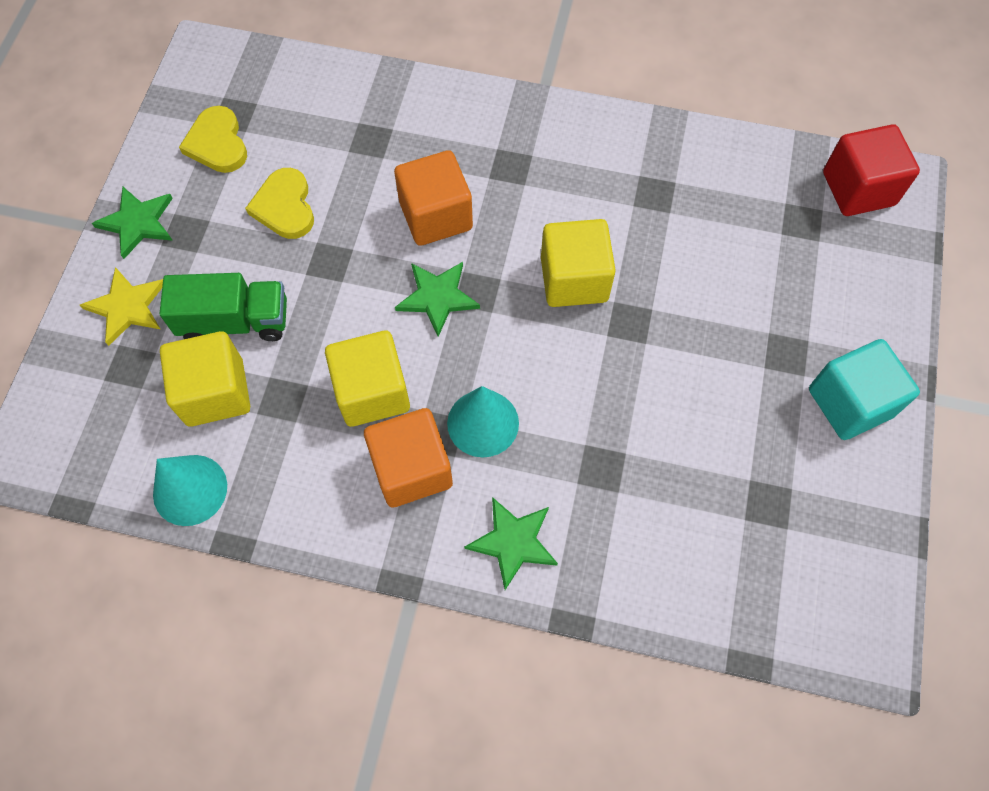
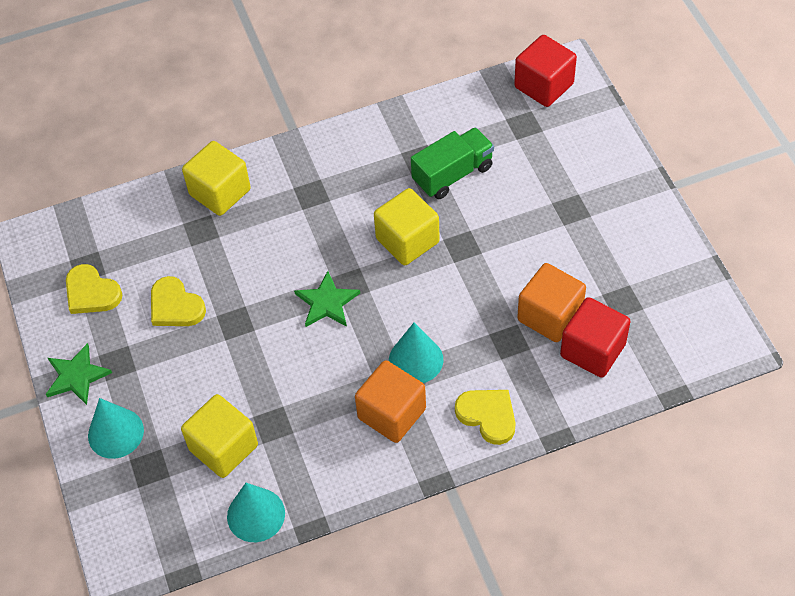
camera: 30 degrees left, 10 degrees down
(127, 307) = (115, 433): yellow star -> turquoise cone
(235, 321) = (200, 397): green truck -> green truck (452, 174)
(372, 392) = (329, 384): yellow cube -> yellow cube (220, 192)
(436, 216) = (285, 253): orange cube -> orange cube (550, 316)
(513, 542) = (488, 416): green star -> yellow heart
(690, 541) = (592, 350): none -> red cube
(850, 402) = (628, 215): turquoise cube -> none

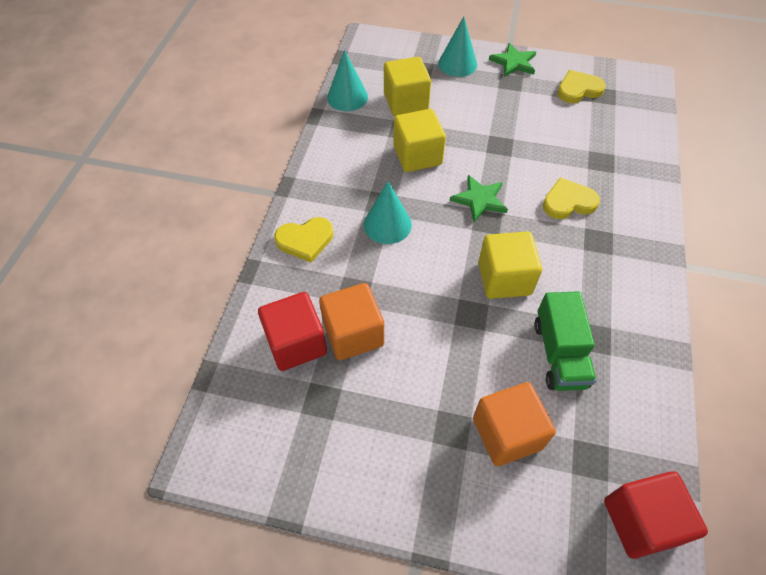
camera: 120 degrees right, 0 degrees up
(175, 306) = (537, 122): yellow heart -> yellow heart (568, 202)
(220, 192) = (635, 186): yellow cube -> yellow cube (417, 156)
(392, 413) = (356, 189): orange cube -> orange cube (507, 433)

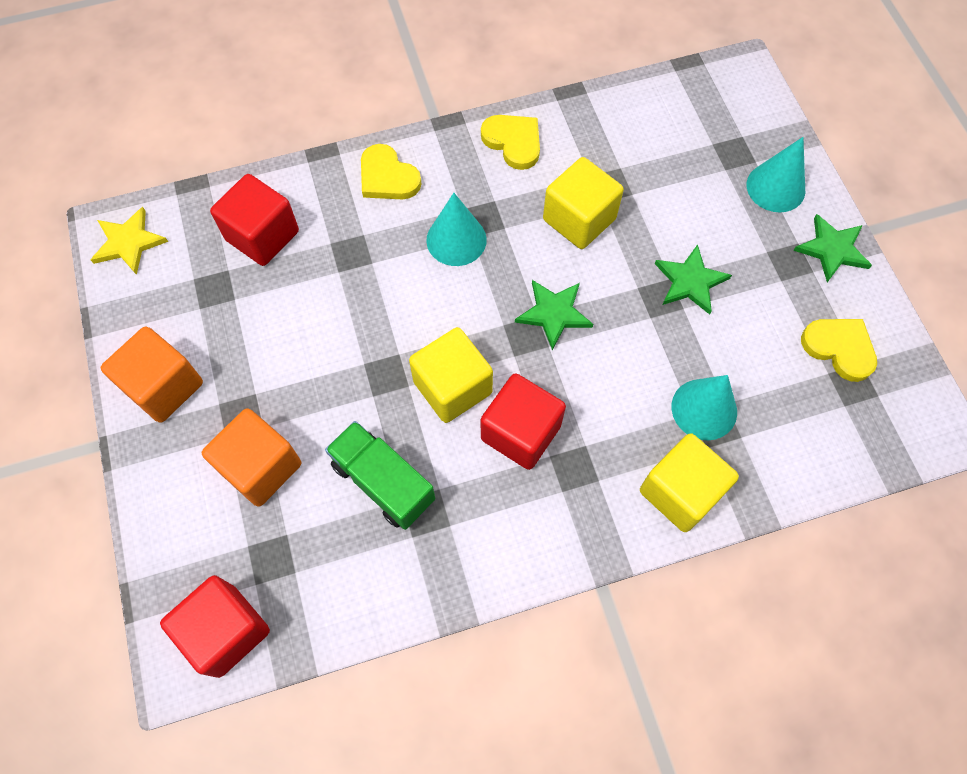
camera: 60 degrees right, 10 degrees up
(226, 451) = (128, 242): none -> yellow star
(347, 97) = (623, 104): turquoise cone -> turquoise cone (704, 409)
(353, 334) = (300, 278): orange cube -> orange cube (164, 386)
(406, 102) = (660, 165): yellow cube -> yellow cube (680, 492)
(497, 127) = (690, 281): none -> green star
(559, 256) = (520, 432): none -> red cube
(559, 354) = (383, 482): green truck -> green truck turned 75 degrees clockwise
(568, 202) = (616, 411): yellow heart -> yellow heart (513, 142)

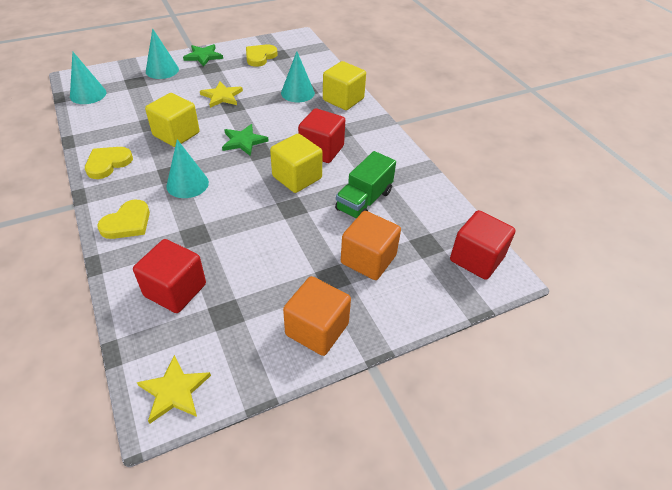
camera: 100 degrees left, 20 degrees down
(690, 281) = (222, 96): green star -> yellow star
(694, 95) = (88, 94): none -> turquoise cone

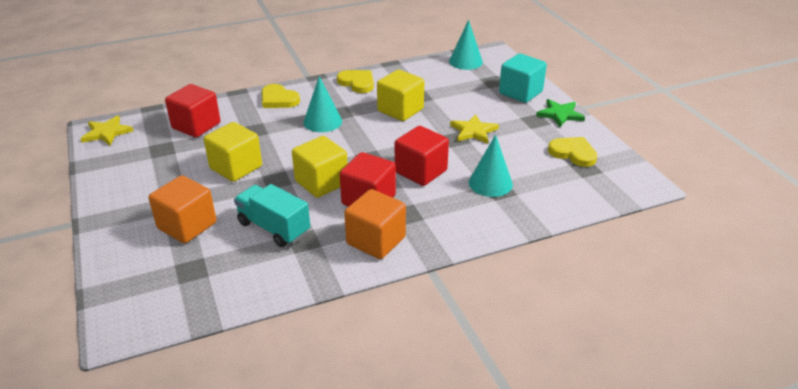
camera: 95 degrees right, 10 degrees down
(162, 70) = (520, 92): turquoise cone -> turquoise cube
(243, 141) = (387, 148): green star -> none
(317, 329) = (122, 193): orange cube -> orange cube (376, 240)
(343, 99) = (480, 221): yellow cube -> yellow cube (236, 167)
(364, 201) = (274, 228): green truck -> turquoise truck
(476, 259) = (154, 308): red cube -> red cube (421, 171)

